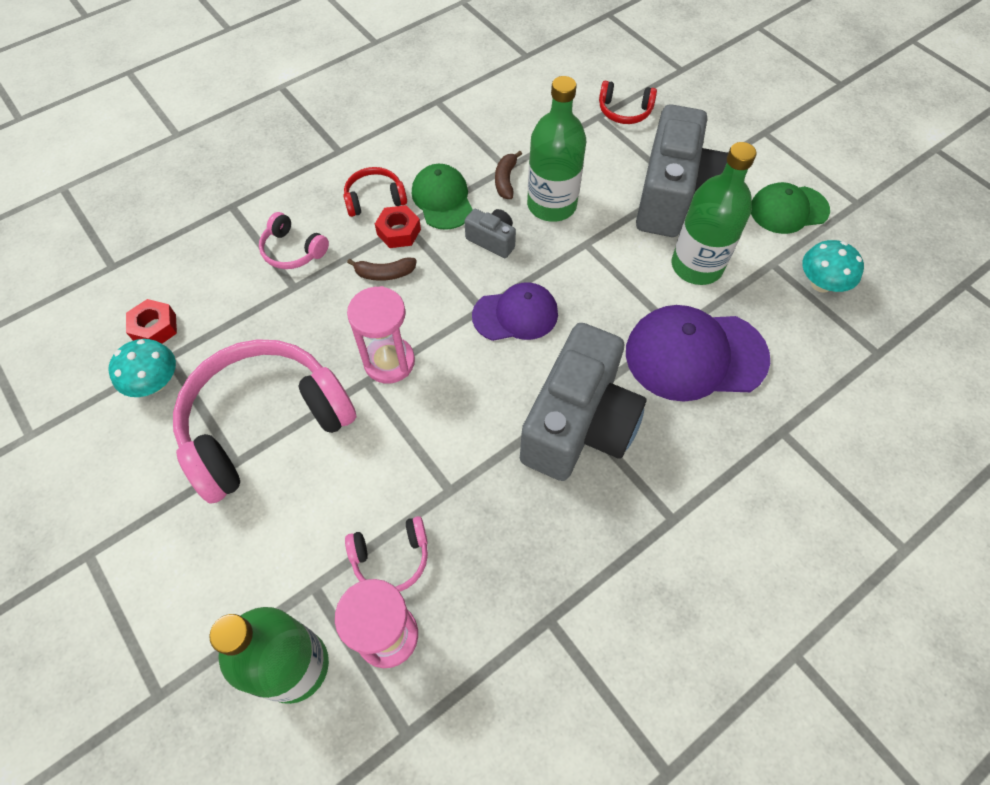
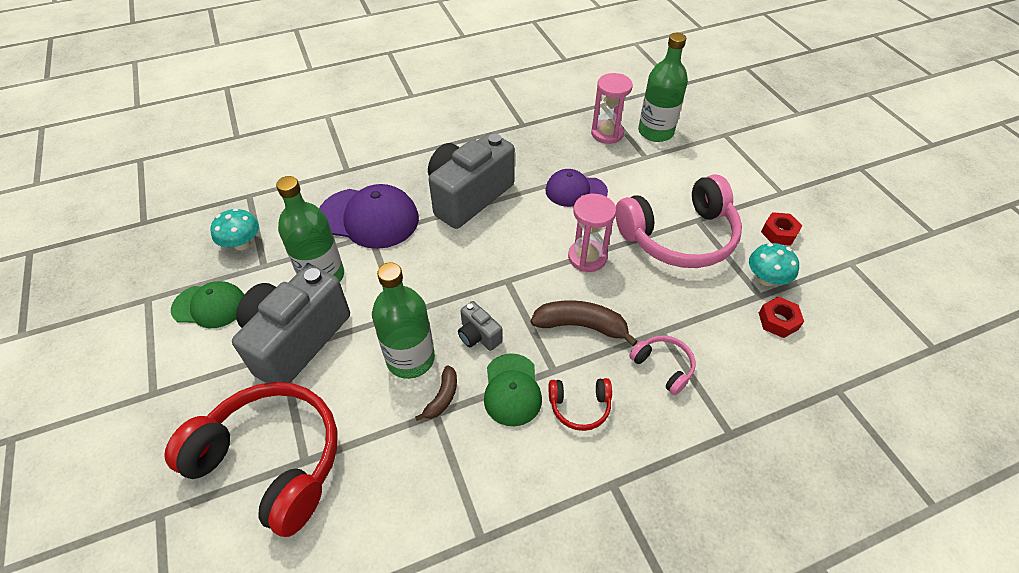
camera: 165 degrees left, 10 degrees down
(384, 273) = (581, 326): brown banana -> brown banana, size x1.72
(391, 558) = (601, 160): pink headphones -> none
(399, 232) = (561, 363): red nut -> red nut (779, 233)
(515, 315) = (482, 270): purple cap -> purple cap (575, 191)
(624, 111) = (272, 460): red headphones -> red headphones, size x2.23

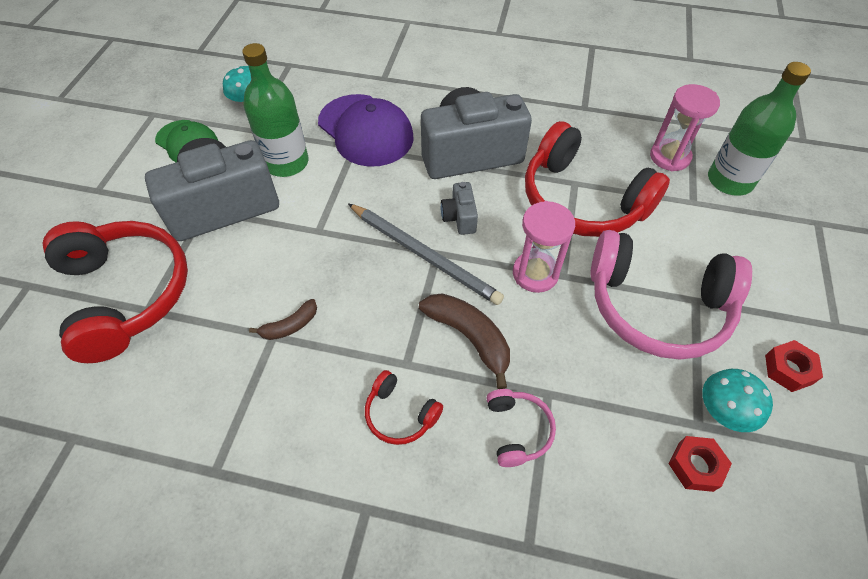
camera: 35 degrees right, 5 degrees up
(410, 359) = (294, 275): green bottle -> none
(478, 335) = (367, 289): grey camera -> grey camera (459, 217)
(499, 287) = (424, 255): none -> grey pencil
(512, 390) = (353, 357): green cap -> none
(575, 191) = (582, 200): purple cap -> red headphones

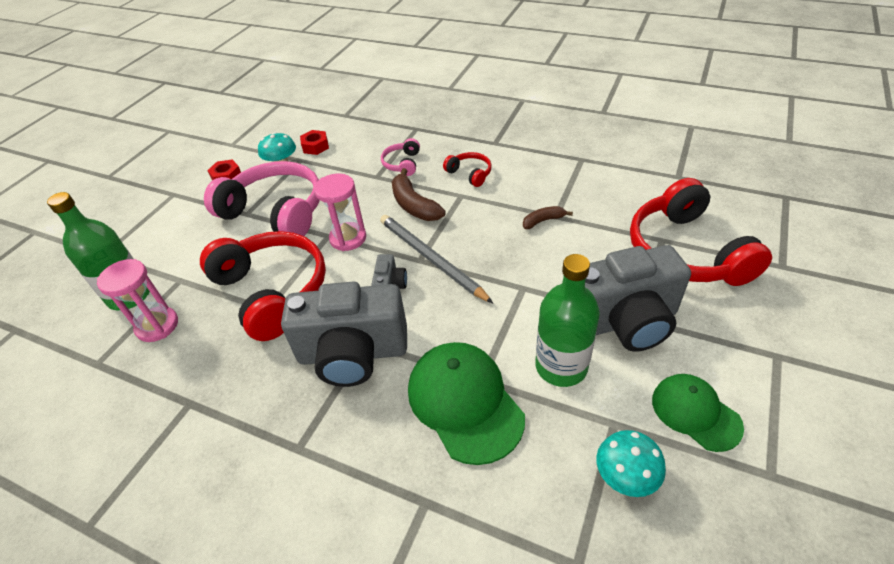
camera: 165 degrees left, 10 degrees down
(365, 130) = (464, 402): purple cap -> green cap

